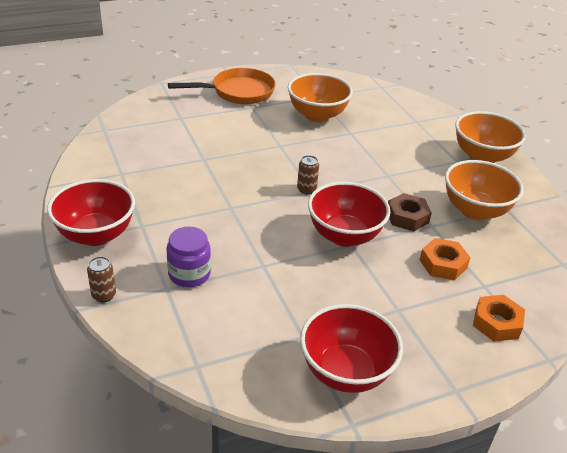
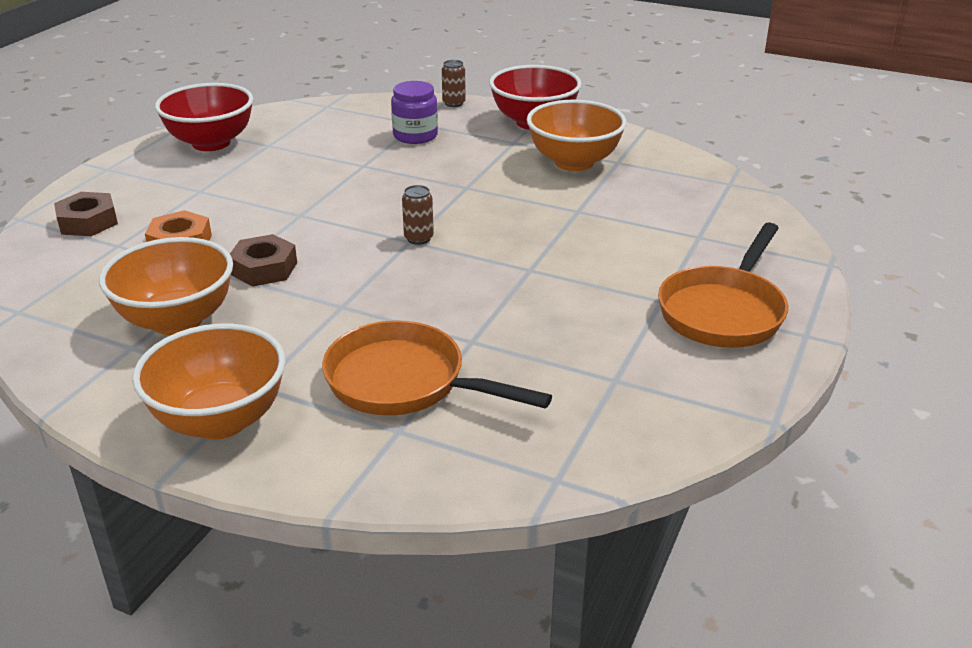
camera: 140 degrees right, 5 degrees down
(317, 115) = (559, 341): orange bowl -> orange bowl (574, 162)
(344, 236) = (317, 218): red bowl -> none
(396, 133) = (405, 383): none -> orange pan
(496, 323) = (88, 222): orange nut -> brown nut

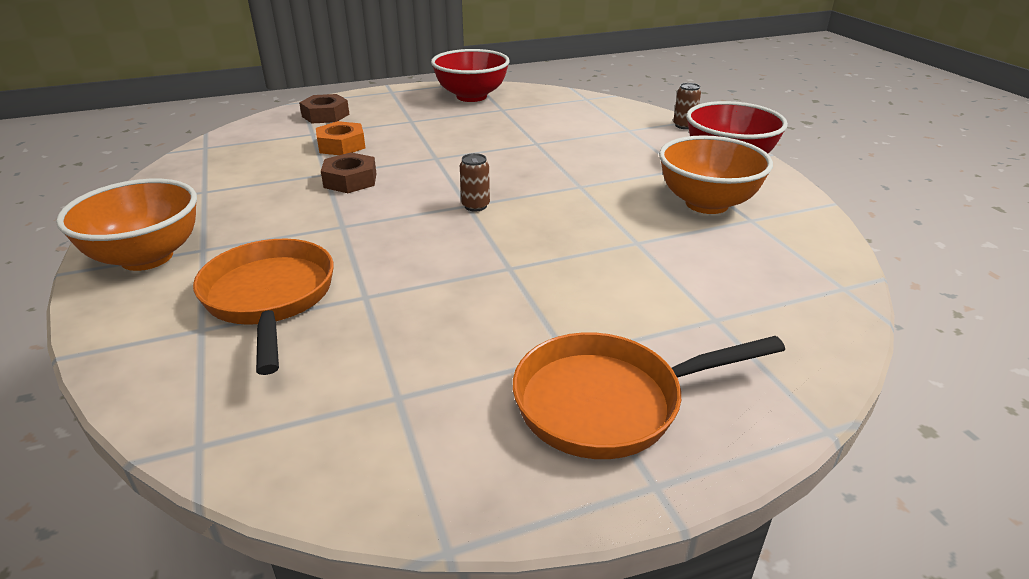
camera: 45 degrees right, 0 degrees up
(177, 320) = (251, 188): orange bowl -> none
(415, 136) = (610, 137): purple jar -> none

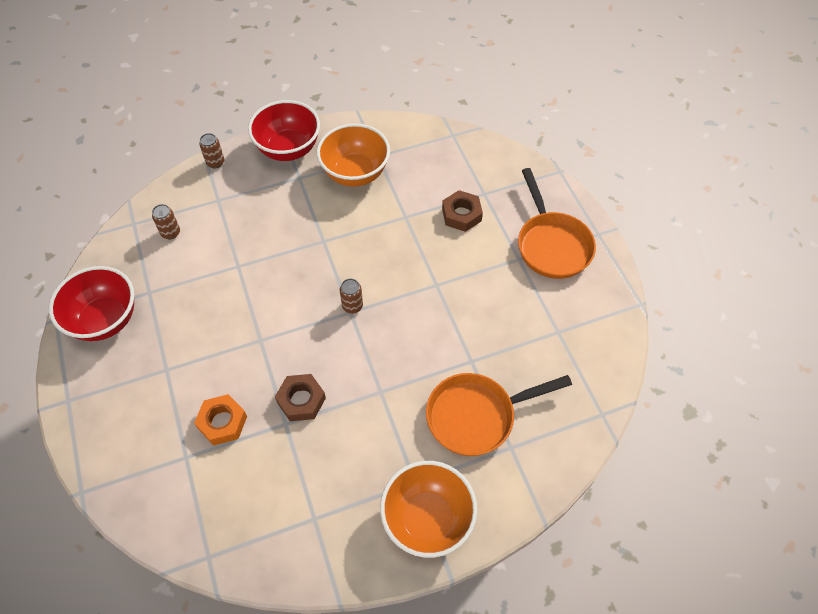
camera: 90 degrees left, 25 degrees up
(325, 115) = (134, 455): brown nut -> brown nut (461, 214)
(577, 113) = (171, 233): none -> brown can

